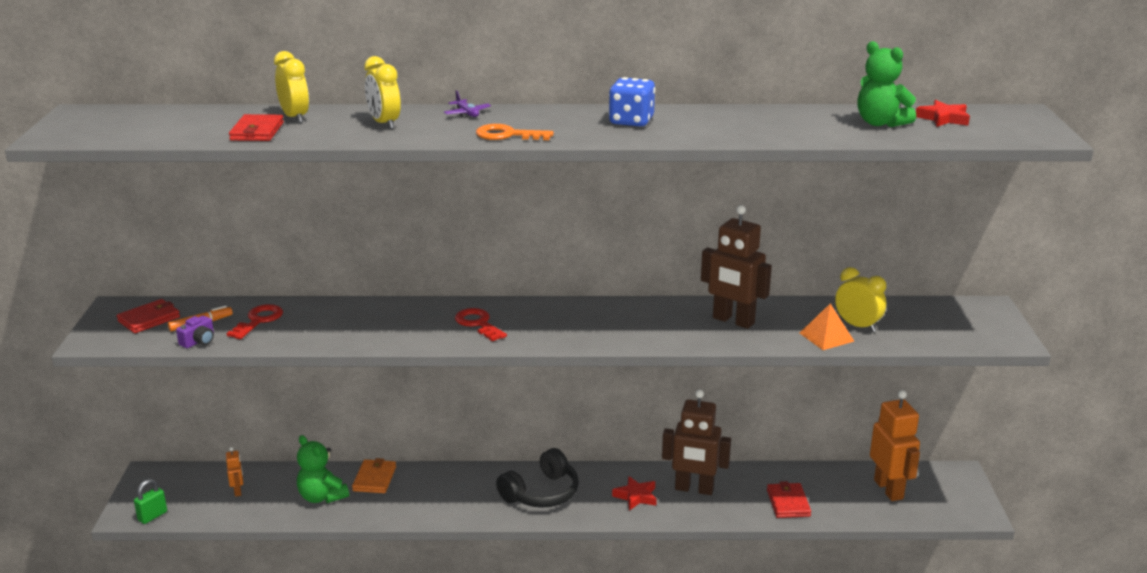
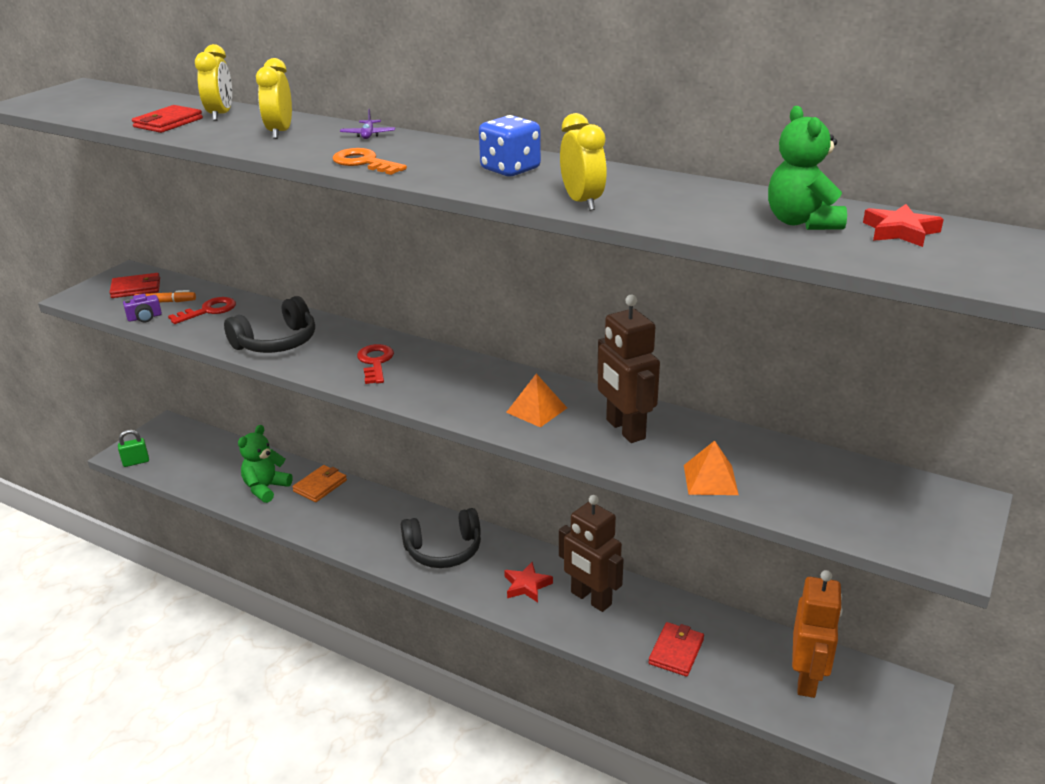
camera: 30 degrees right, 5 degrees up
(238, 491) = (212, 461): orange robot -> none
(322, 497) = (266, 488): green teddy bear -> green teddy bear turned 45 degrees clockwise
(365, 330) = (277, 342): none -> black headphones
(653, 325) = (536, 410): none -> orange pyramid
(857, 326) = (763, 477): yellow clock -> yellow clock (582, 202)

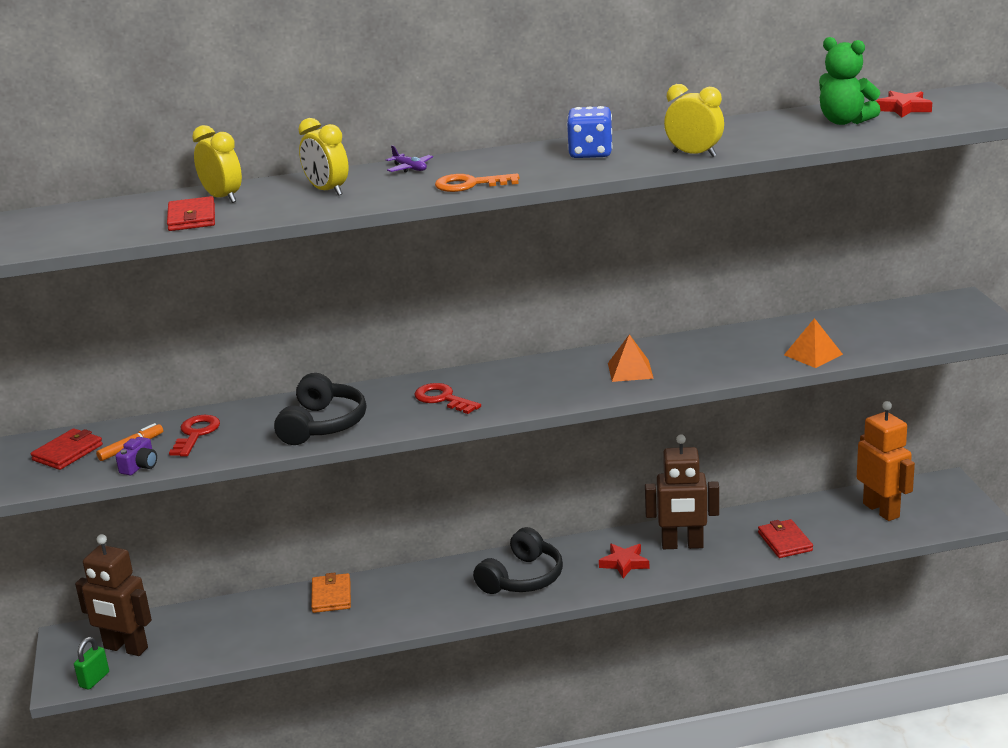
camera: 40 degrees left, 5 degrees down
(266, 488) = (280, 625): green teddy bear -> none
(625, 429) = (711, 354): brown robot -> brown robot (125, 648)

